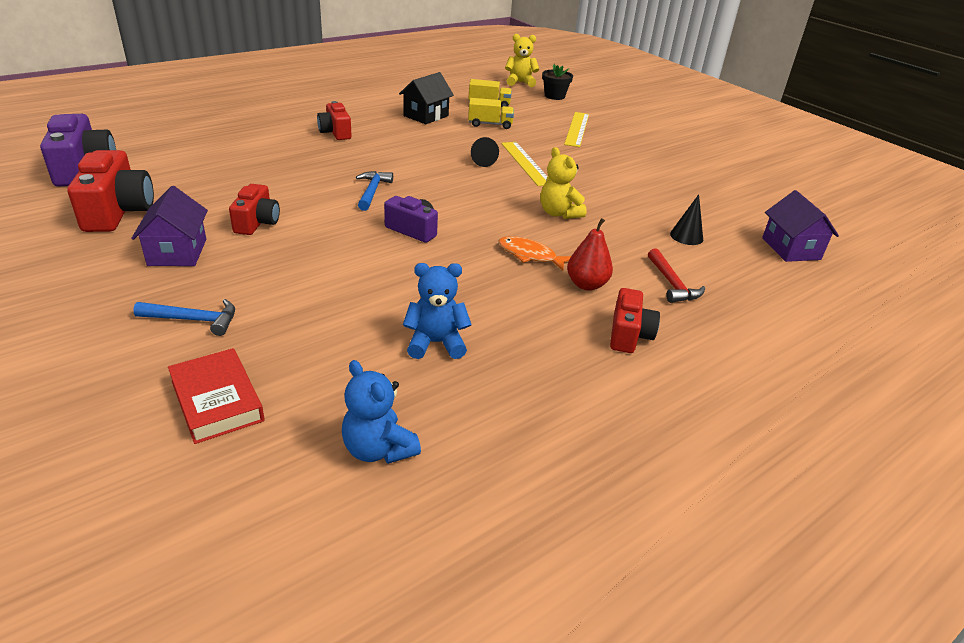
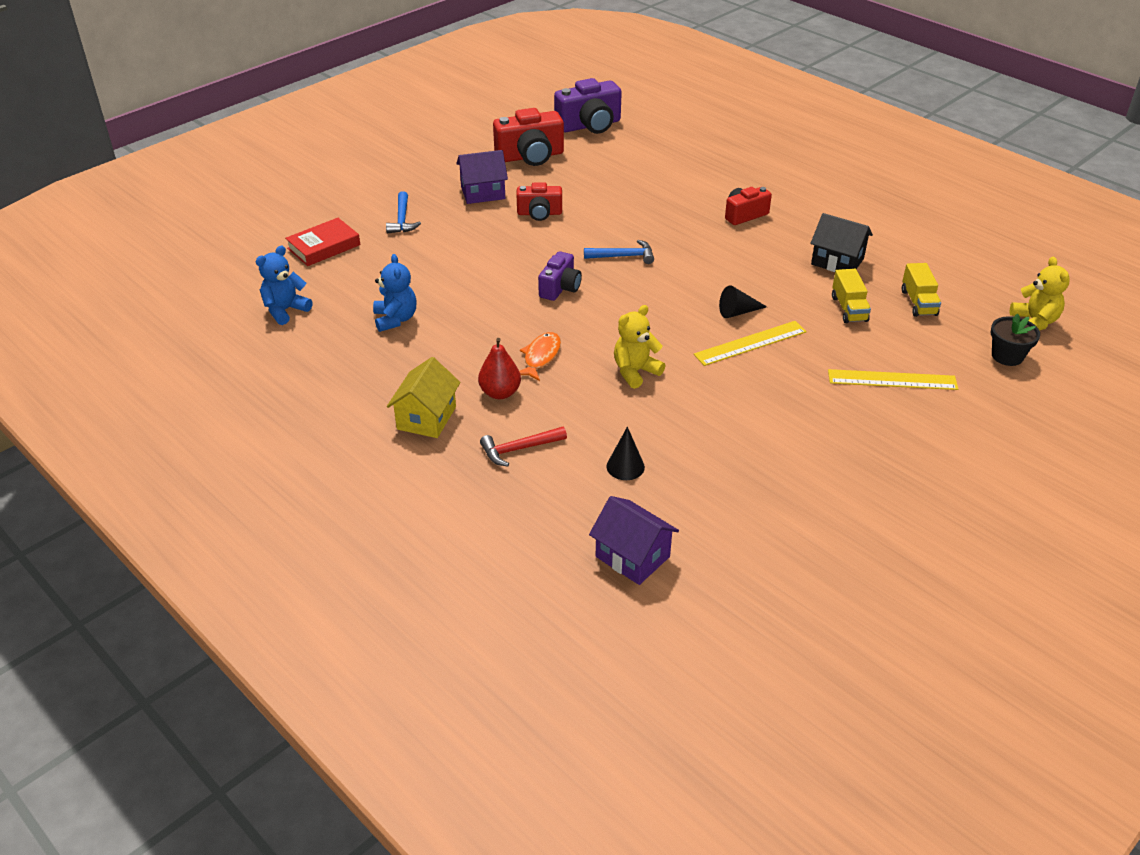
camera: 85 degrees right, 5 degrees up
(628, 335) = (426, 418): red camera -> yellow house
(790, 249) = (632, 556): purple house -> purple house turned 60 degrees clockwise

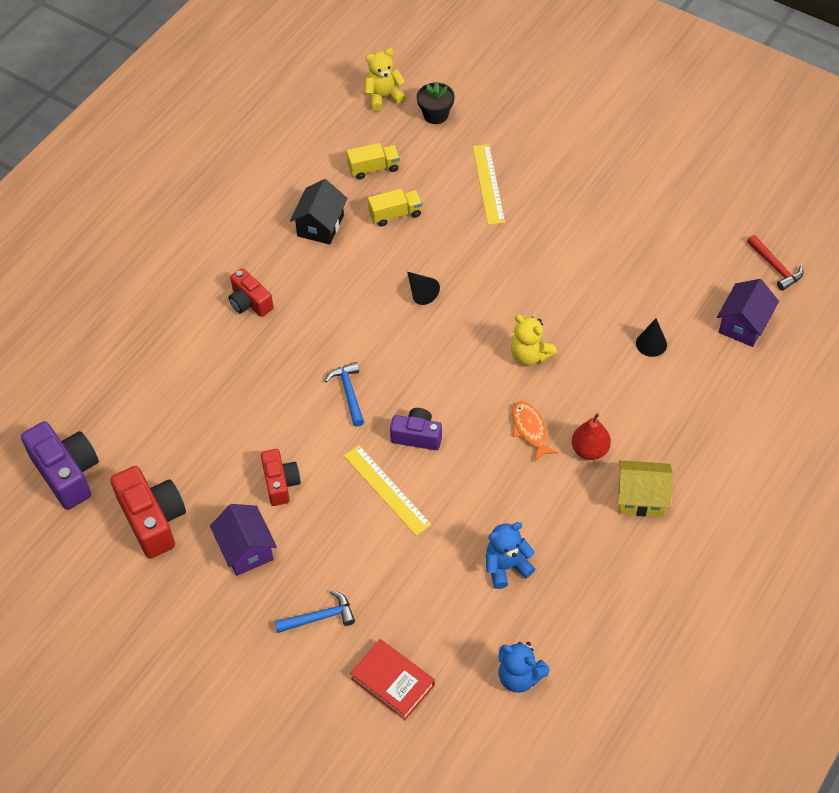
camera: 100 degrees left, 15 degrees up
(519, 449) = (656, 419): red hammer -> red hammer (775, 267)
(540, 357) = (530, 430): orange fish -> orange fish turned 60 degrees clockwise
(750, 343) = (465, 279): yellow ruler -> yellow ruler (386, 489)

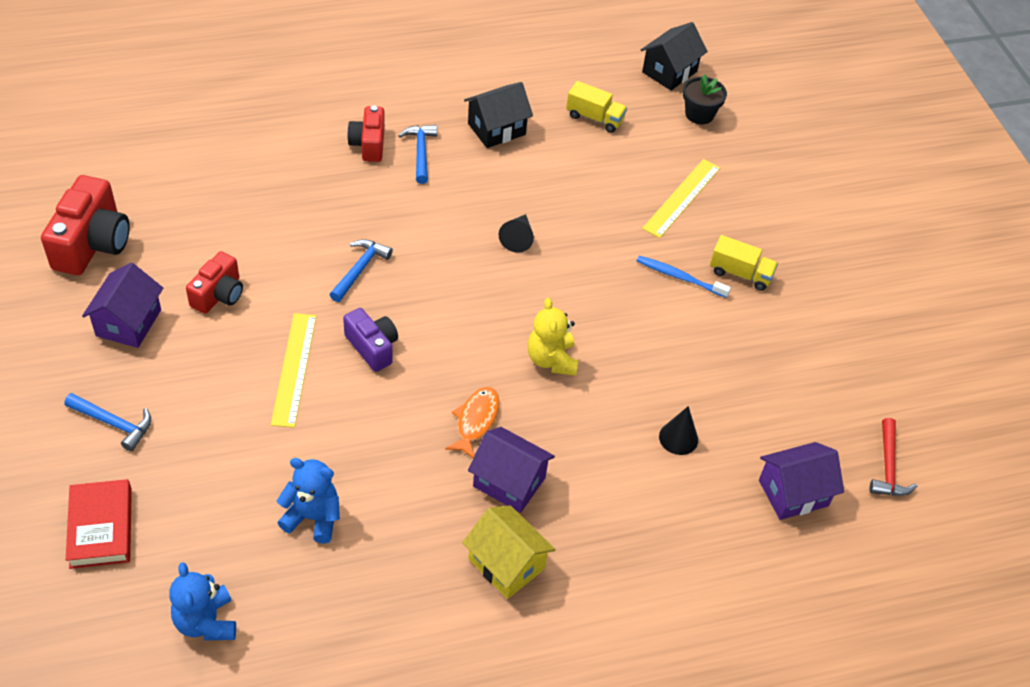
camera: 35 degrees right, 5 degrees down
(67, 473) = (79, 161): purple camera -> none
(291, 281) = (420, 152): none -> blue hammer
(383, 97) = (669, 72): yellow teddy bear -> black house
(395, 214) = (570, 164): yellow truck -> yellow truck (740, 274)
(544, 240) = (679, 277): none -> blue toothbrush
(590, 450) = (509, 482): red pear -> purple house

